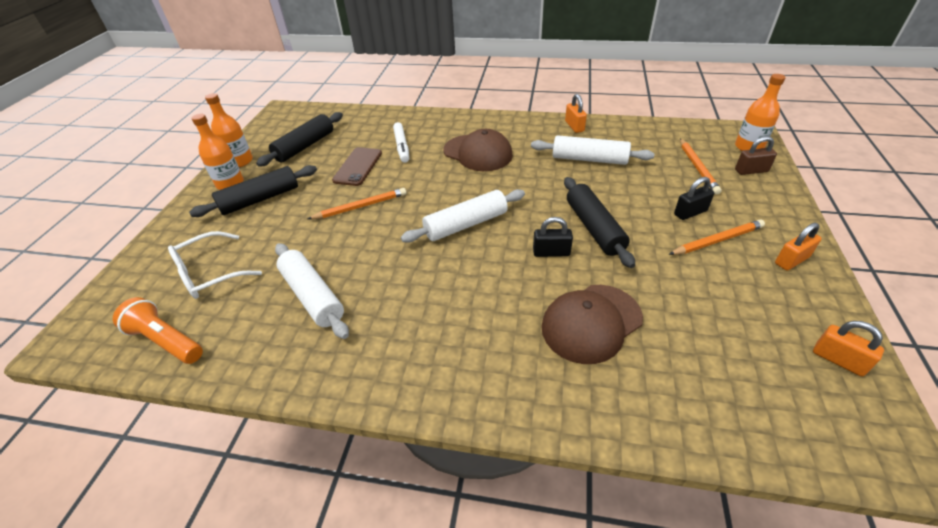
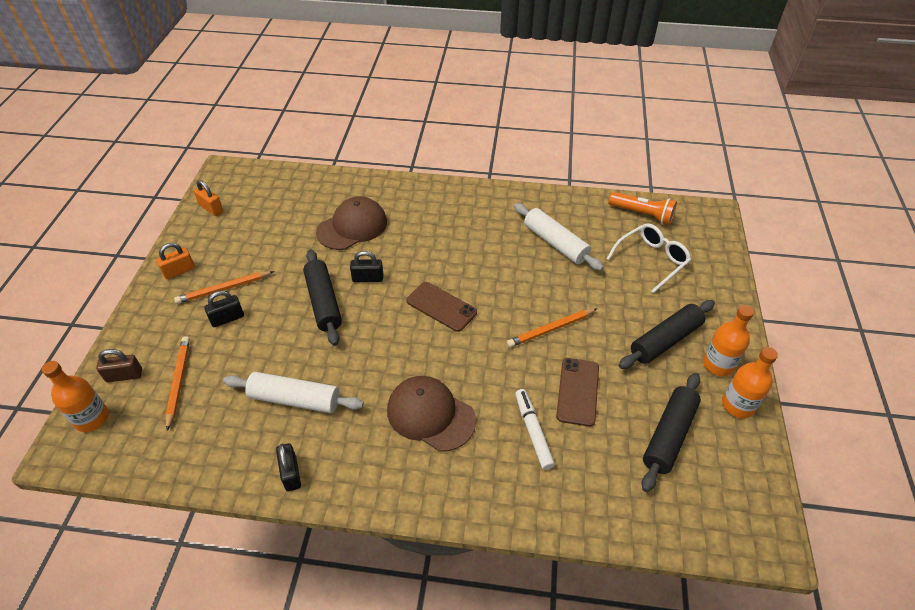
camera: 175 degrees right, 5 degrees up
(466, 224) = (441, 306): white rolling pin -> brown phone
(574, 126) = (291, 473): orange padlock -> black padlock

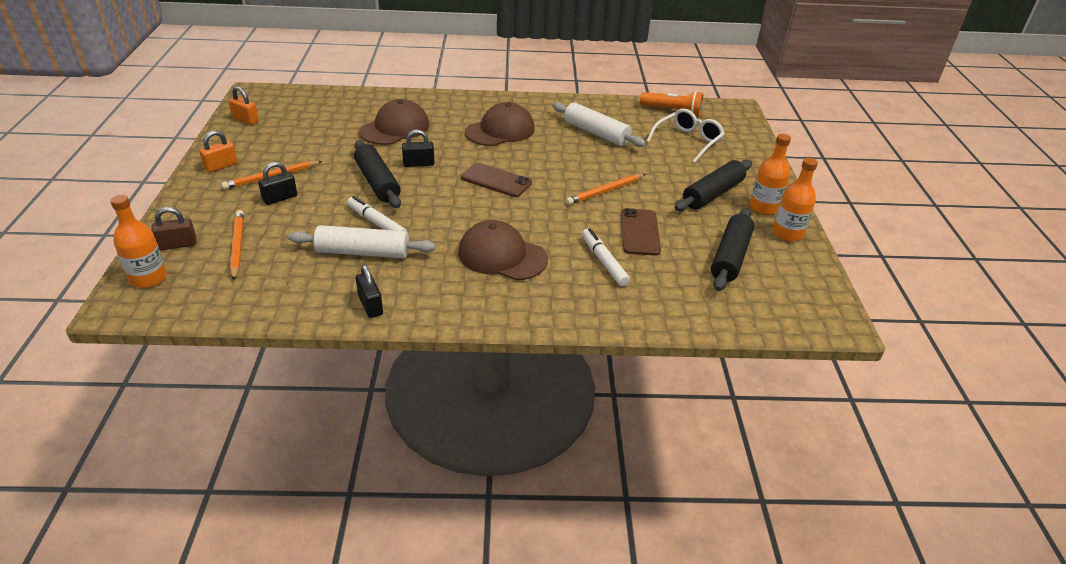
camera: 10 degrees left, 10 degrees down
(314, 359) = (377, 223): none -> white marker
(456, 235) = (500, 130): none -> brown cap

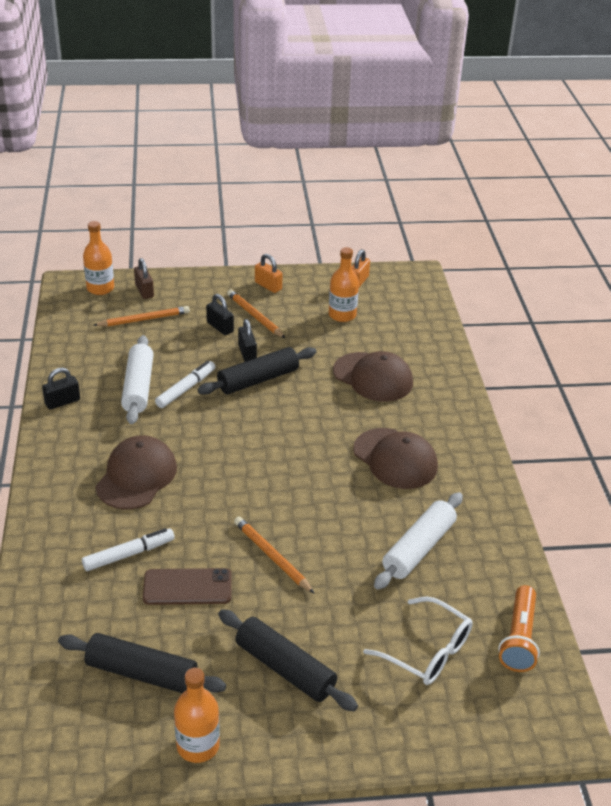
camera: 85 degrees right, 0 degrees up
(418, 164) = (301, 403): black padlock -> black padlock (247, 353)
(496, 180) = (278, 463): brown phone -> none
(763, 207) = (259, 726): orange bottle -> orange bottle (342, 315)

